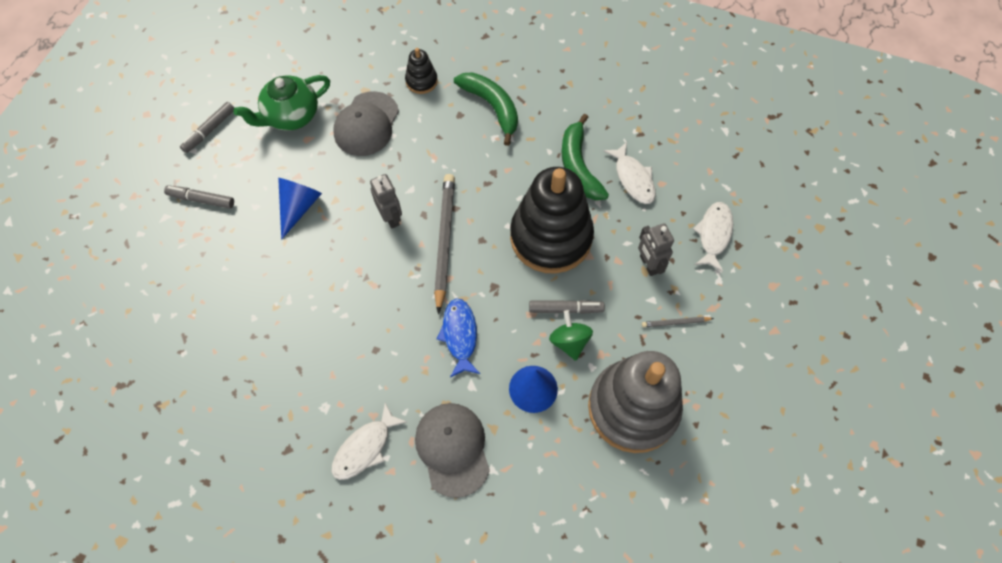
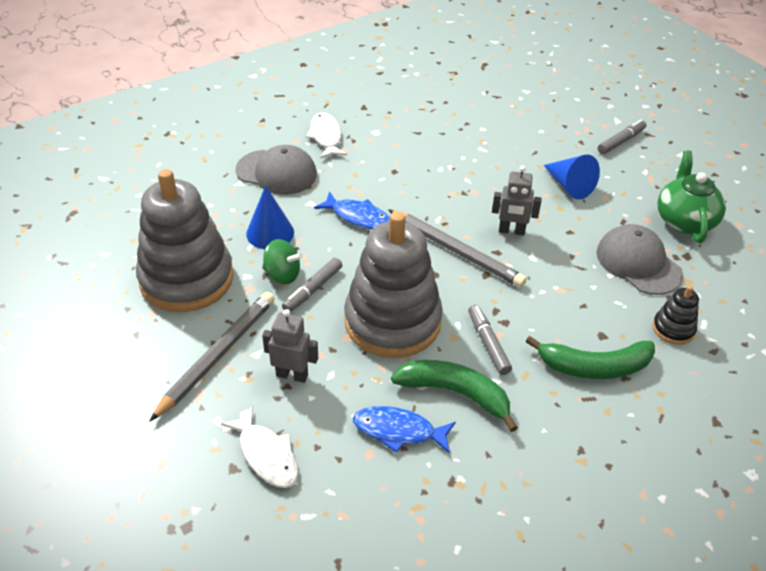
camera: 125 degrees right, 20 degrees down
(209, 130) = (699, 169): grey marker -> grey marker (488, 344)
(551, 237) = (392, 321): black stacking toy -> grey stacking toy
(633, 178) = (398, 431): white fish -> blue fish
(675, 322) = (218, 355): grey pencil -> grey pencil, size x2.21

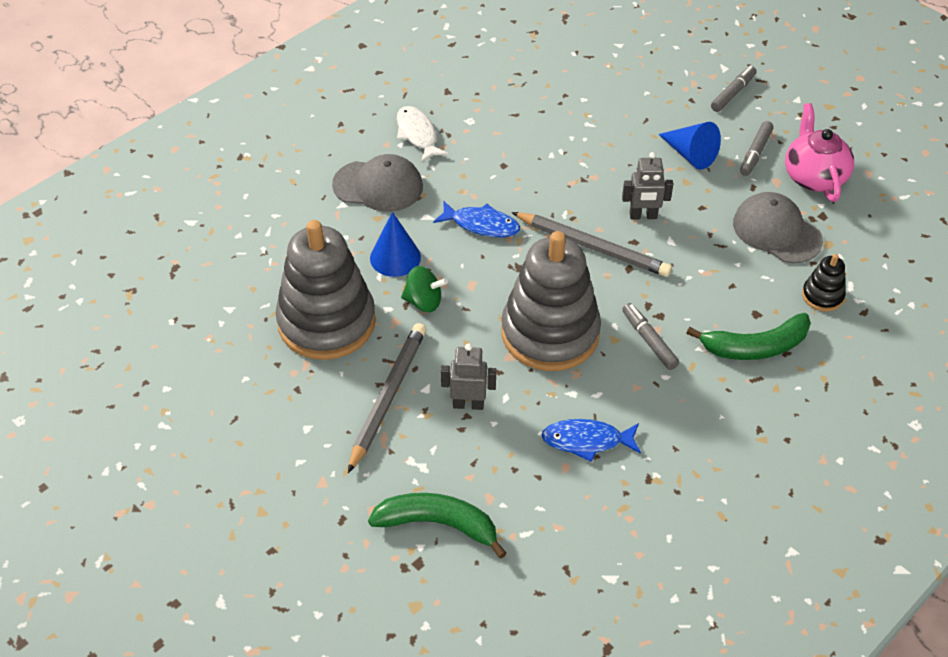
camera: 10 degrees left, 5 degrees up
(266, 455) = (469, 485): white fish -> none
(313, 289) = (460, 312): grey marker -> grey marker (755, 153)
(455, 393) = (631, 395): green banana -> green banana (438, 524)
(684, 220) = (813, 176): green teapot -> pink teapot

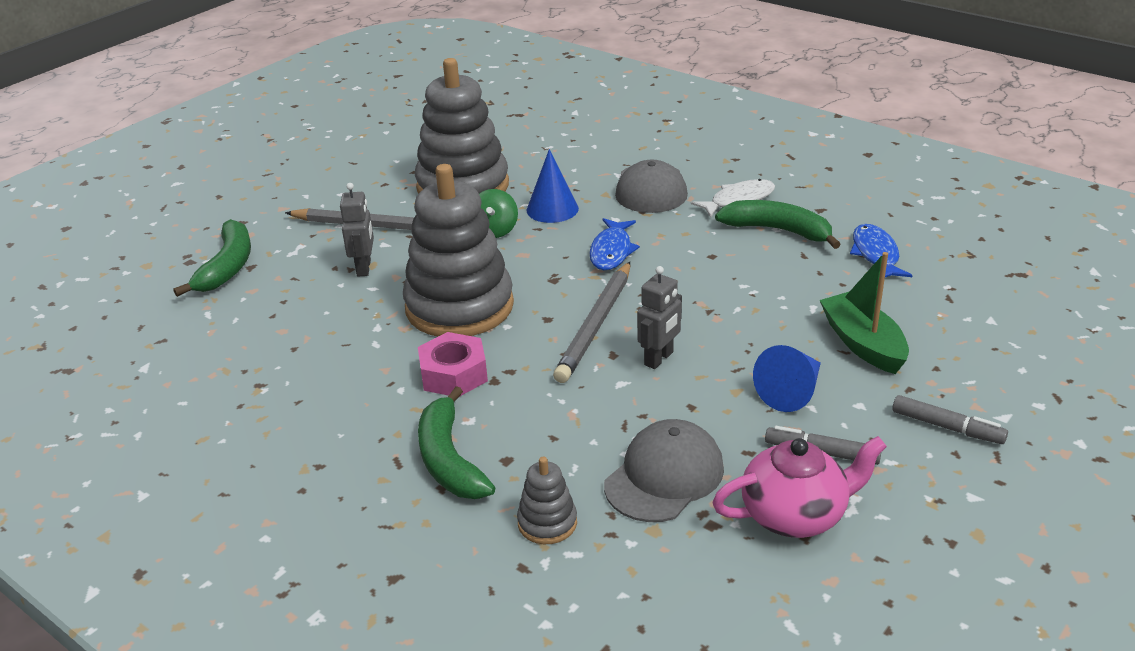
camera: 85 degrees right, 15 degrees down
(474, 120) = (778, 230): none -> green banana
(587, 441) = (313, 341): blue fish -> blue fish (875, 254)
(638, 109) = (863, 344): none -> green boat
(643, 216) = (659, 359): grey robot -> grey robot turned 135 degrees counterclockwise
(649, 341) = (453, 374): grey marker -> pink nut
(822, 296) = (547, 523): black stacking toy -> grey stacking toy

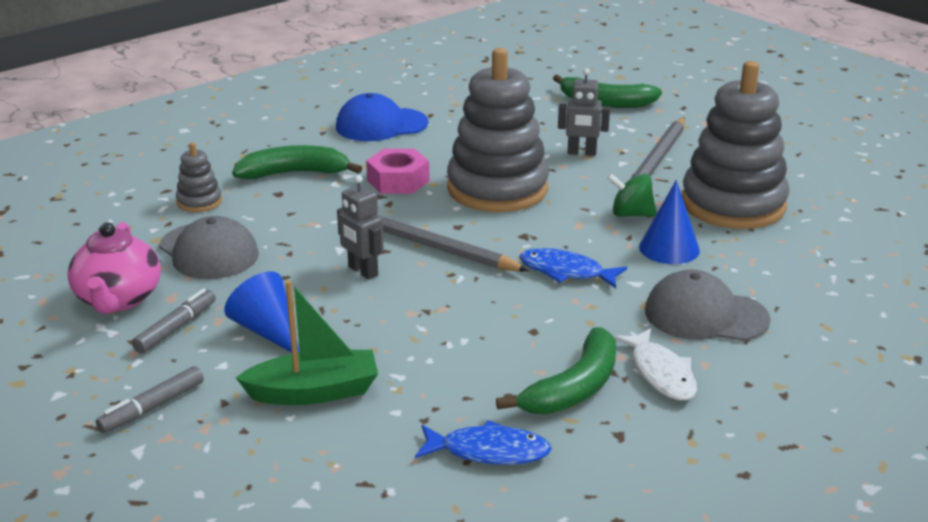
camera: 100 degrees right, 5 degrees down
(294, 418) = (381, 125): none -> blue cap

